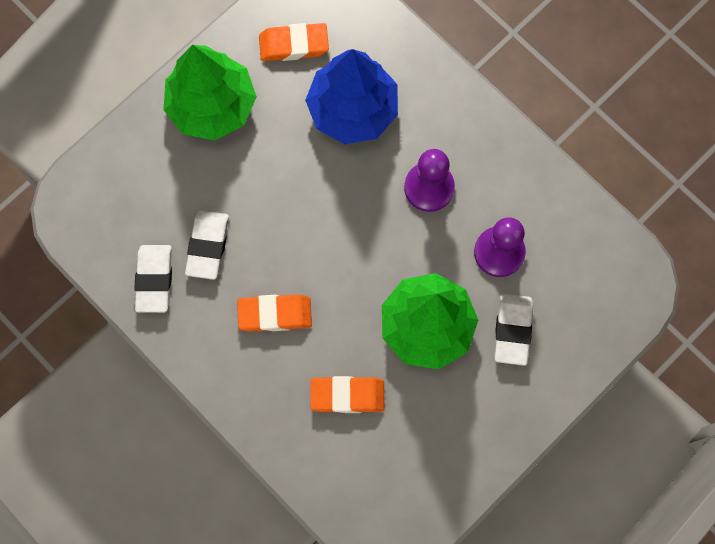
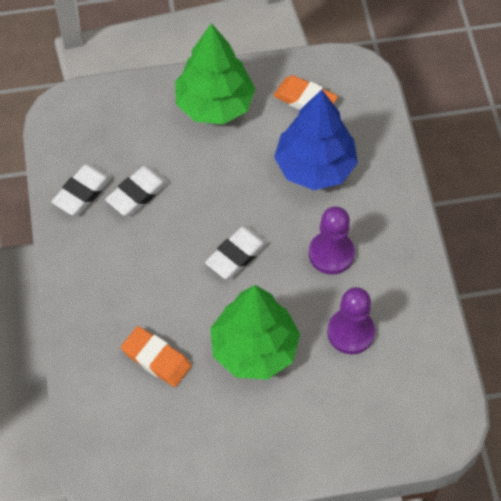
camera: 35 degrees right, 15 degrees down
(275, 314) = (148, 269): orange eraser -> none
(512, 330) = (318, 394): white eraser -> white eraser (236, 255)

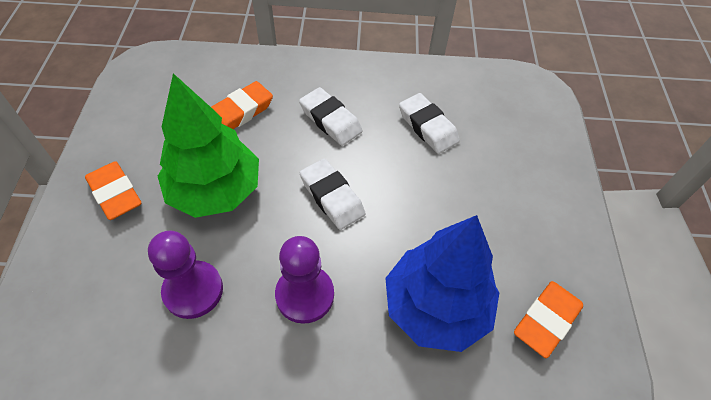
camera: 100 degrees right, 5 degrees down
(82, 192) = (436, 87): white eraser -> white eraser (330, 120)
(215, 104) = (540, 215): green tree -> none
(280, 431) = (115, 194): none -> orange eraser

